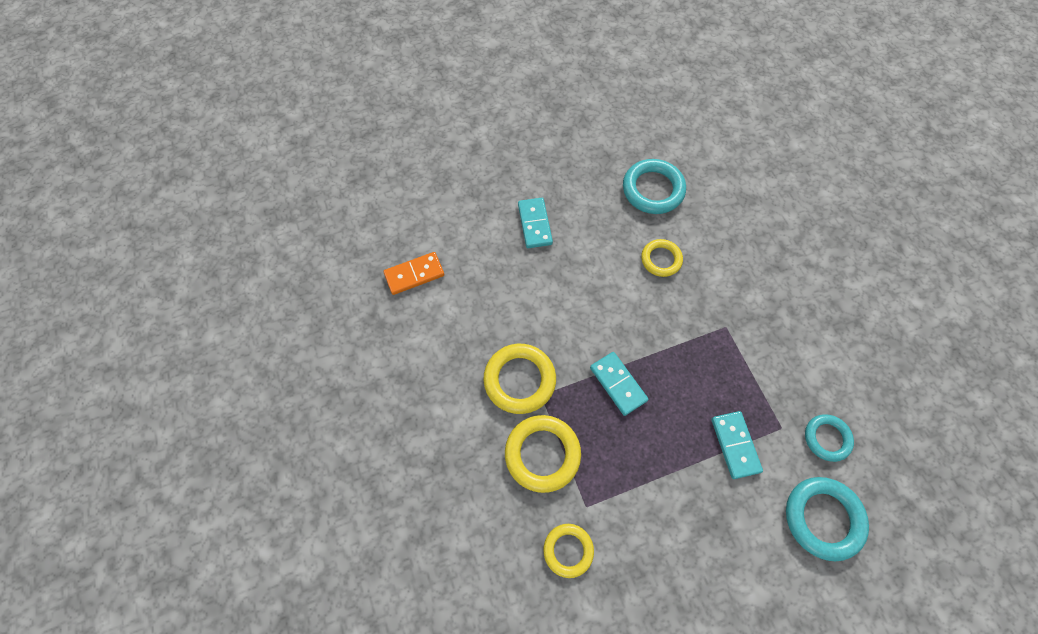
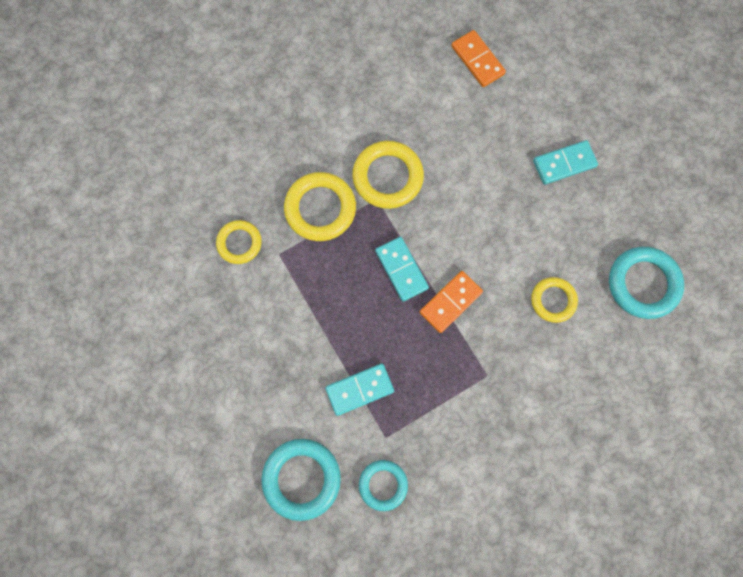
camera: 80 degrees right, 10 degrees up
(618, 384) = (401, 269): turquoise domino -> turquoise domino turned 75 degrees counterclockwise
(654, 345) = (450, 302): none -> orange domino

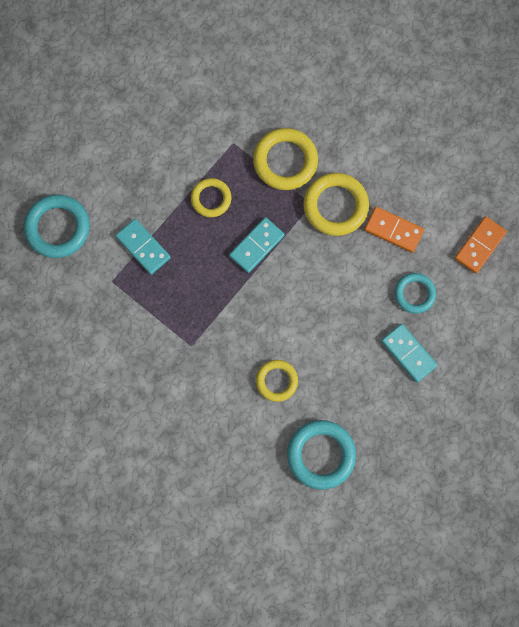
camera: 70 degrees right, 0 degrees up
(239, 243) = (230, 108): yellow ring -> yellow ring (211, 199)
(383, 485) = (74, 292): turquoise ring -> turquoise ring (414, 294)
(450, 302) = (243, 295): orange domino -> orange domino (393, 230)

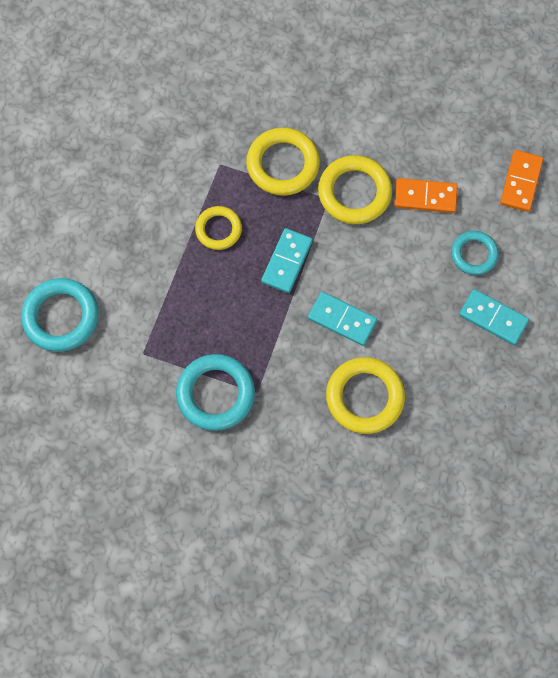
camera: 20 degrees left, 5 degrees down
(143, 247) = (164, 305): turquoise domino -> turquoise domino (342, 319)
(276, 381) = (364, 397): yellow ring -> yellow ring, size x1.60
(321, 455) = (444, 459): turquoise ring -> turquoise ring (215, 394)

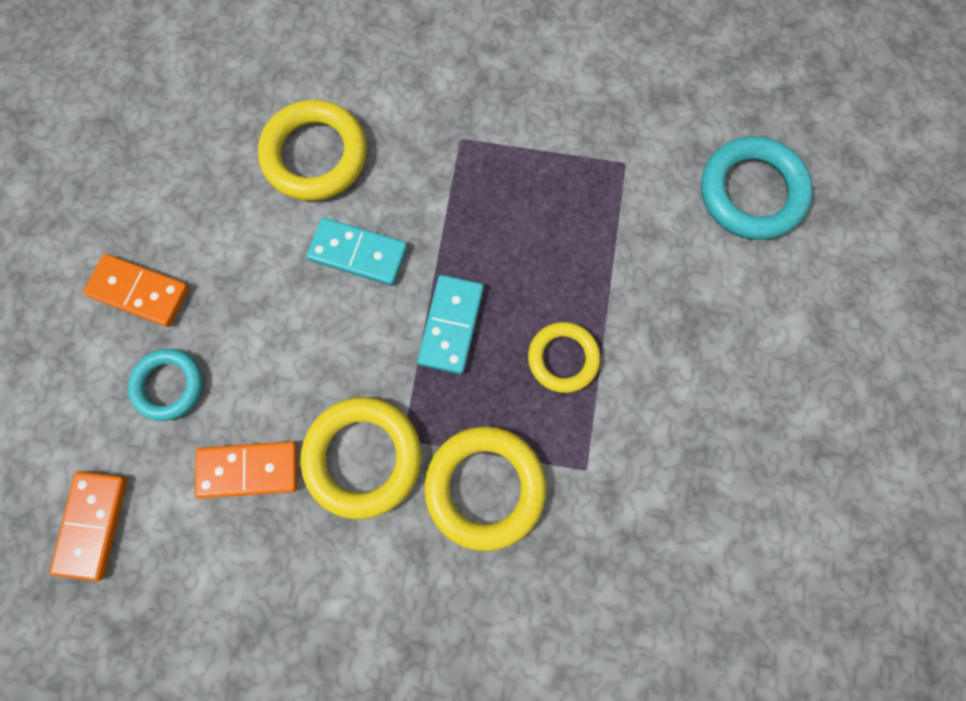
camera: 170 degrees right, 5 degrees up
(215, 394) = (515, 127): turquoise ring -> none
(493, 318) = (140, 291): turquoise domino -> orange domino

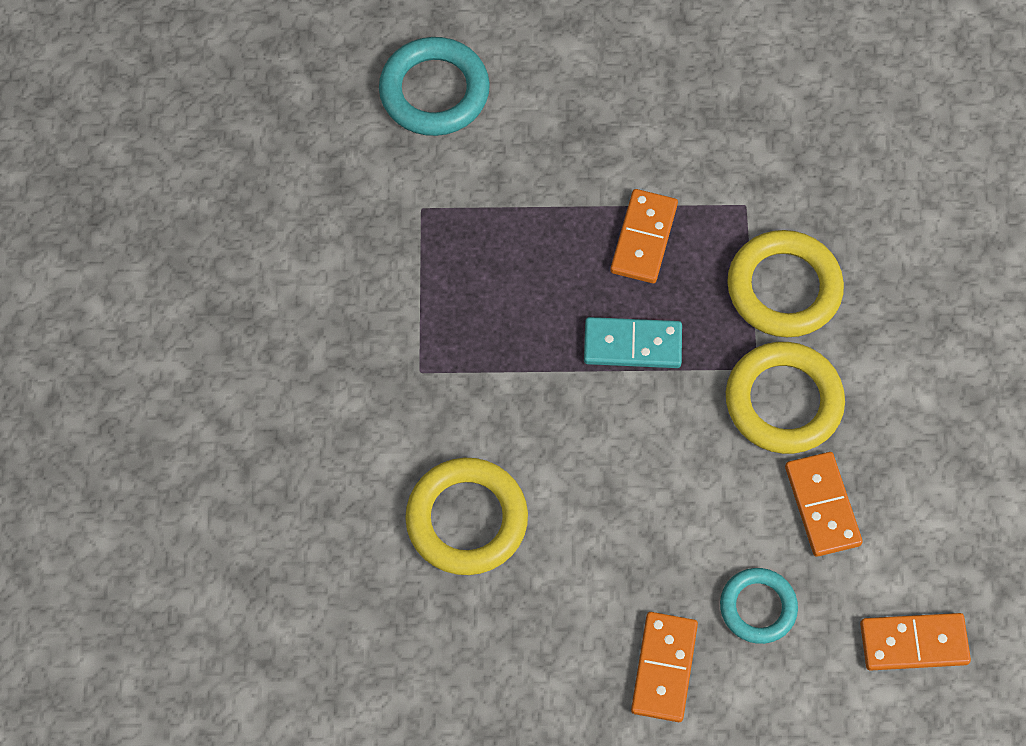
camera: 100 degrees left, 10 degrees down
(358, 253) = (573, 450): turquoise domino -> none
(563, 358) = (643, 238): yellow ring -> orange domino

